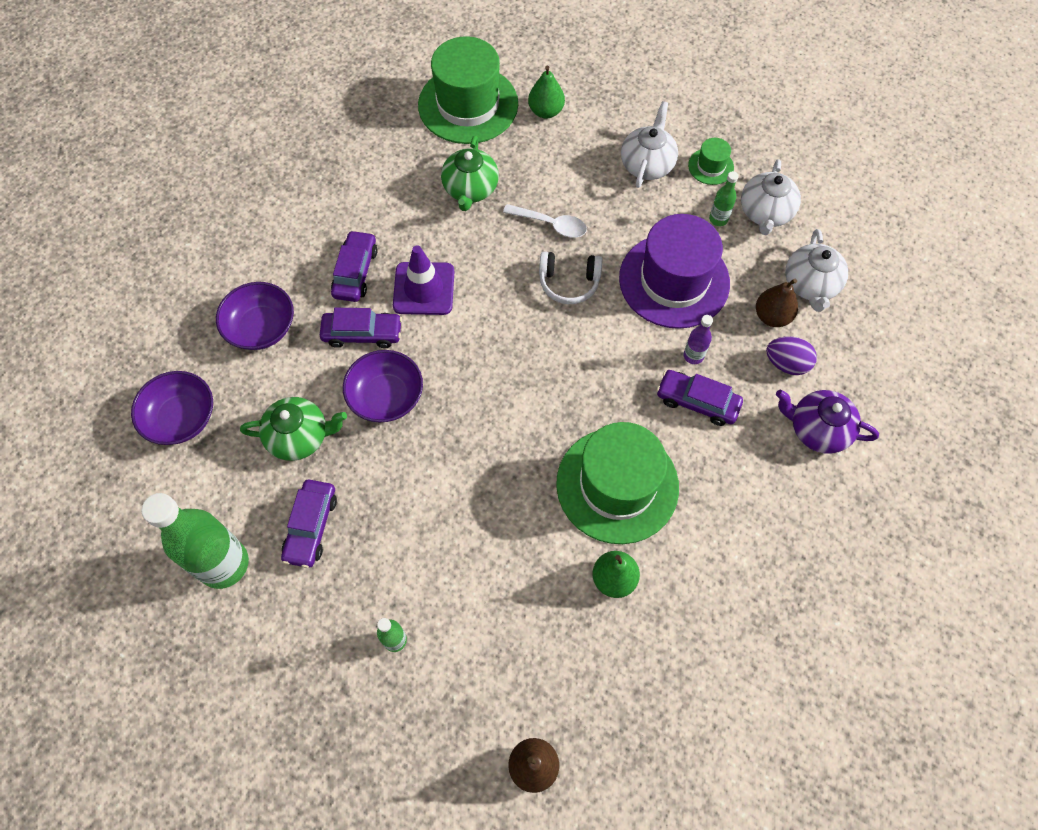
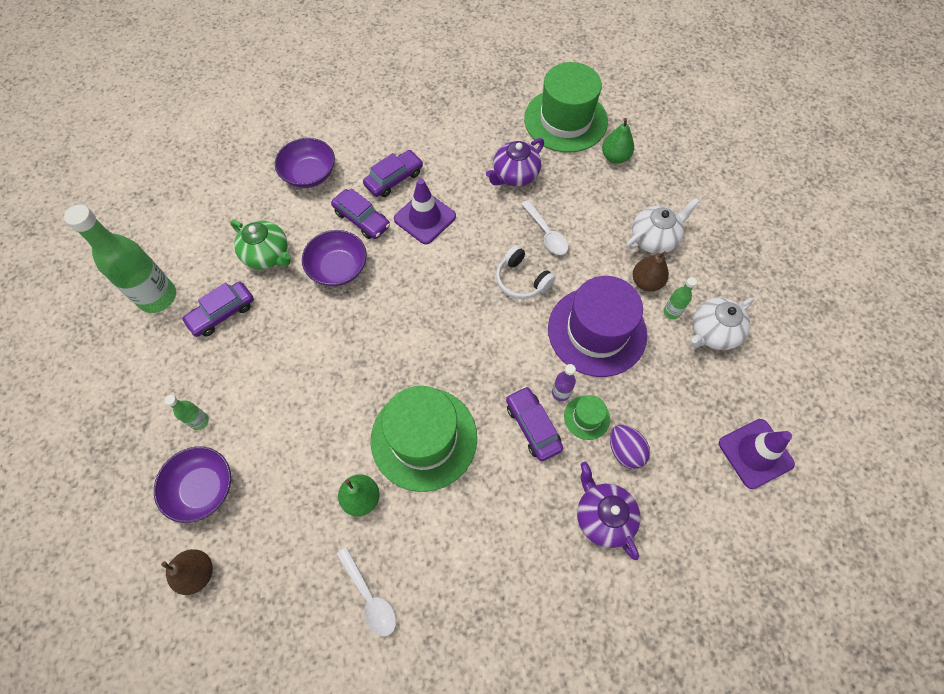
camera: 40 degrees right, 0 degrees up
(181, 418) = (218, 195): purple bowl -> purple bowl (202, 488)
(470, 189) = (515, 175): green teapot -> purple teapot
(700, 650) = (369, 597): none -> white spoon
(711, 166) = (701, 271): green hat -> green hat (586, 417)
(772, 316) = (646, 409): brown pear -> brown pear (646, 282)
(810, 285) = (699, 409): white teapot -> none
(881, 288) = (755, 453): none -> purple traffic cone

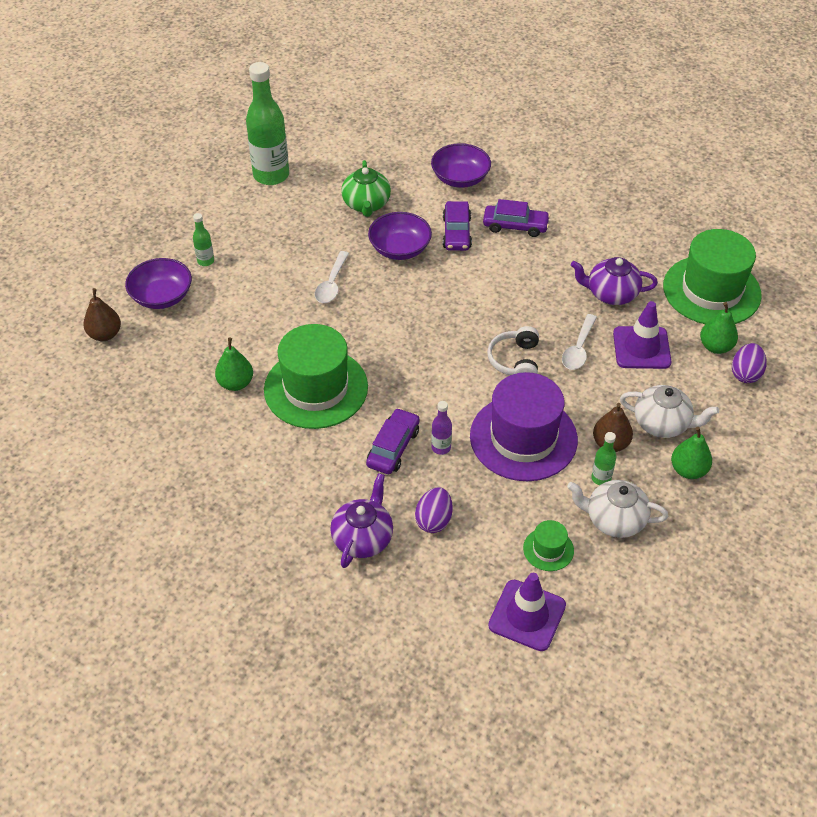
camera: 50 degrees right, 15 degrees down
(222, 313) = (294, 215): purple car -> none
(369, 597) = (170, 435): white spoon -> white spoon (332, 284)
(425, 218) = (502, 267): purple traffic cone -> purple traffic cone (641, 348)
(586, 417) = (437, 477): green hat -> green hat (548, 549)
(651, 160) = (745, 374): none -> purple egg
(705, 256) = (688, 470): none -> green pear

